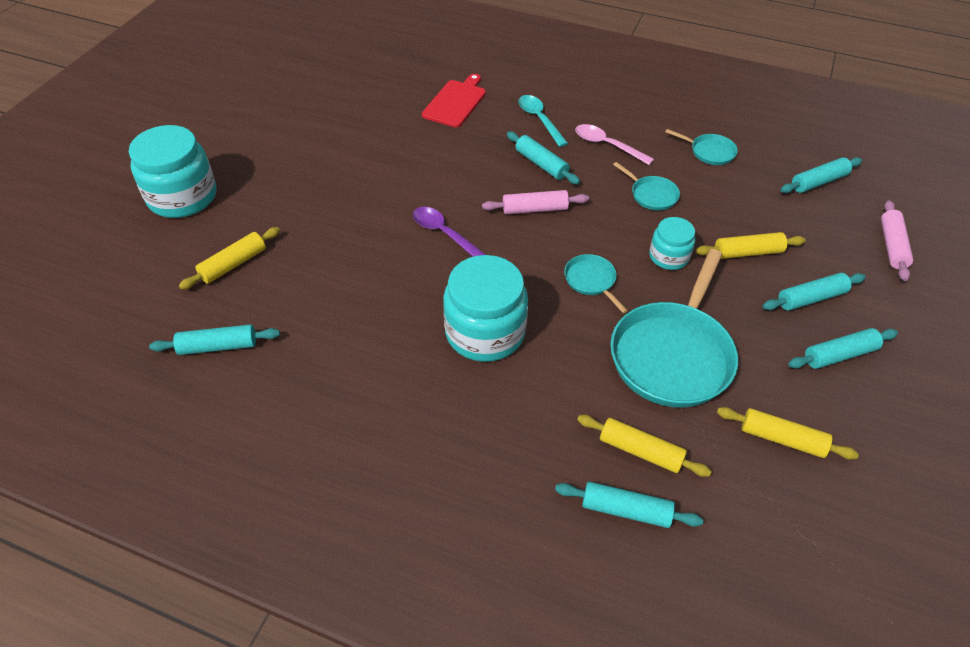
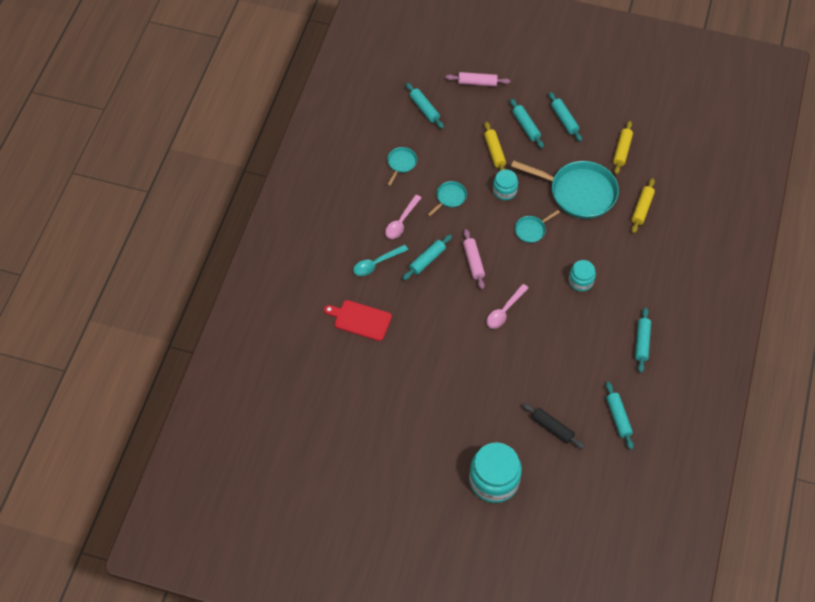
camera: 95 degrees left, 10 degrees up
(233, 264) = (552, 428): yellow rolling pin -> black rolling pin
(444, 234) = (504, 311): purple spoon -> pink spoon
(485, 332) = (581, 281): turquoise jar -> turquoise jar, size x0.55
(625, 510) = (675, 215): turquoise rolling pin -> turquoise rolling pin (642, 342)

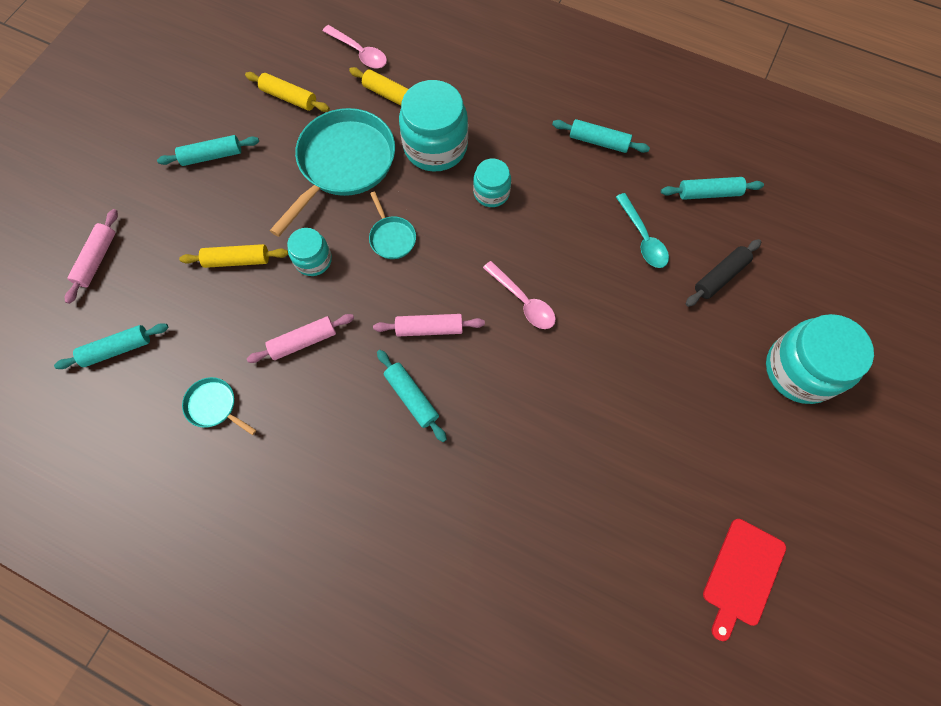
camera: 80 degrees left, 10 degrees up
(360, 320) = (504, 526): red cutting board -> red cutting board (742, 575)
(376, 263) = (401, 480): turquoise spoon -> turquoise spoon (643, 238)
(401, 222) = (329, 425): pink spoon -> pink spoon (359, 52)
(450, 197) = (303, 341): turquoise pan -> pink rolling pin
(526, 126) = (205, 208): turquoise rolling pin -> none
(608, 242) = (435, 146): none -> turquoise jar

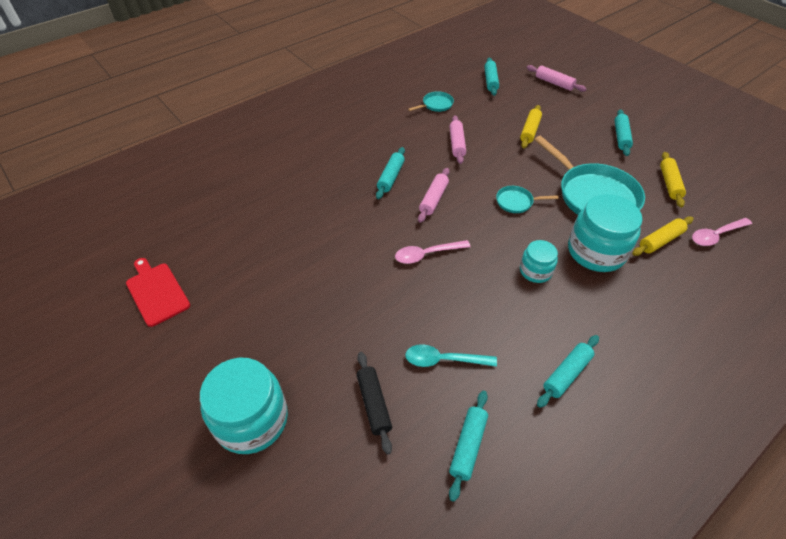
camera: 115 degrees right, 20 degrees down
(289, 97) = (669, 183): yellow rolling pin -> yellow rolling pin turned 45 degrees counterclockwise
(313, 260) = (515, 161): turquoise jar -> none
(411, 397) = (390, 177): turquoise rolling pin -> turquoise rolling pin turned 60 degrees counterclockwise

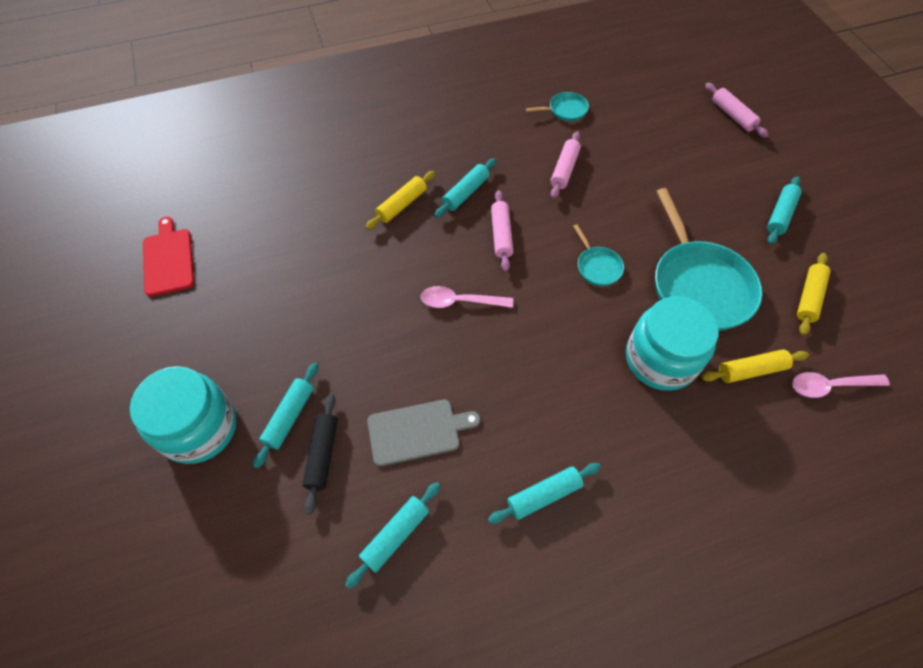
camera: 20 degrees right, 10 degrees up
(433, 199) = (501, 235): pink rolling pin -> pink rolling pin turned 45 degrees counterclockwise
(443, 360) = (417, 431): turquoise spoon -> grey cutting board
(490, 81) = (650, 93): turquoise rolling pin -> turquoise rolling pin (290, 417)
(516, 202) = (597, 266): turquoise pan -> turquoise pan turned 135 degrees counterclockwise
(530, 131) = (664, 175): yellow rolling pin -> yellow rolling pin (402, 205)
(535, 271) = (574, 361): turquoise jar -> none

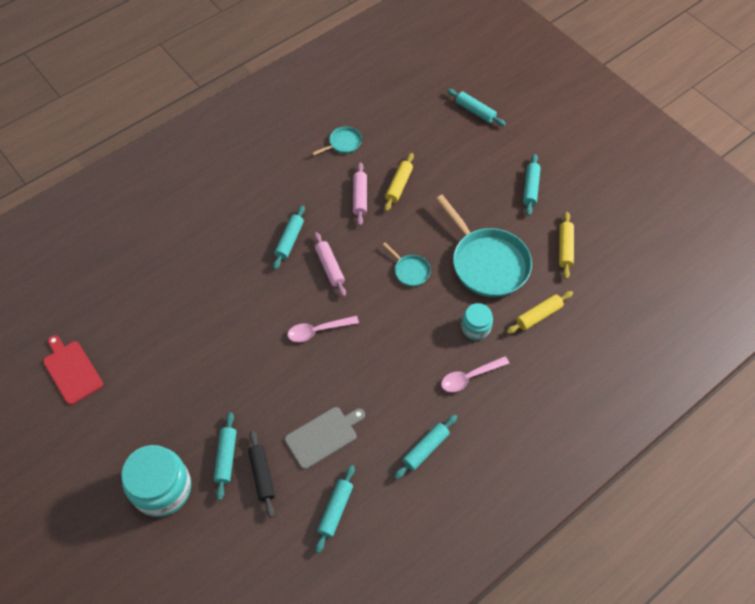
camera: 20 degrees left, 0 degrees up
(402, 205) = (242, 266): yellow rolling pin -> yellow rolling pin (399, 185)
(660, 359) = (475, 327): turquoise jar -> turquoise jar, size x0.55
(732, 115) = (475, 111): pink rolling pin -> turquoise rolling pin
(830, 386) = (592, 309): pink spoon -> pink spoon (469, 377)

